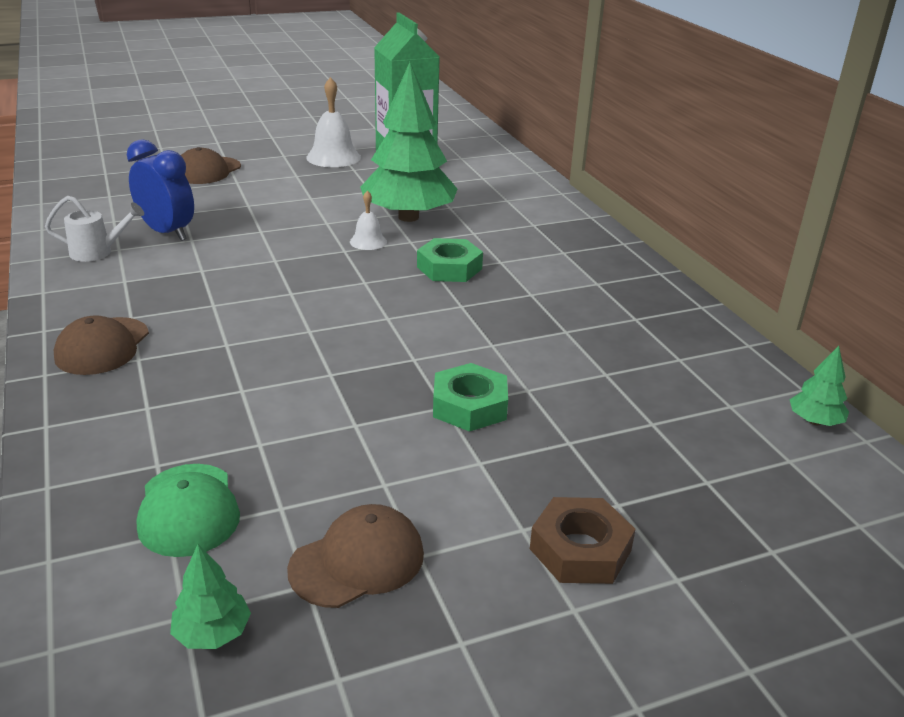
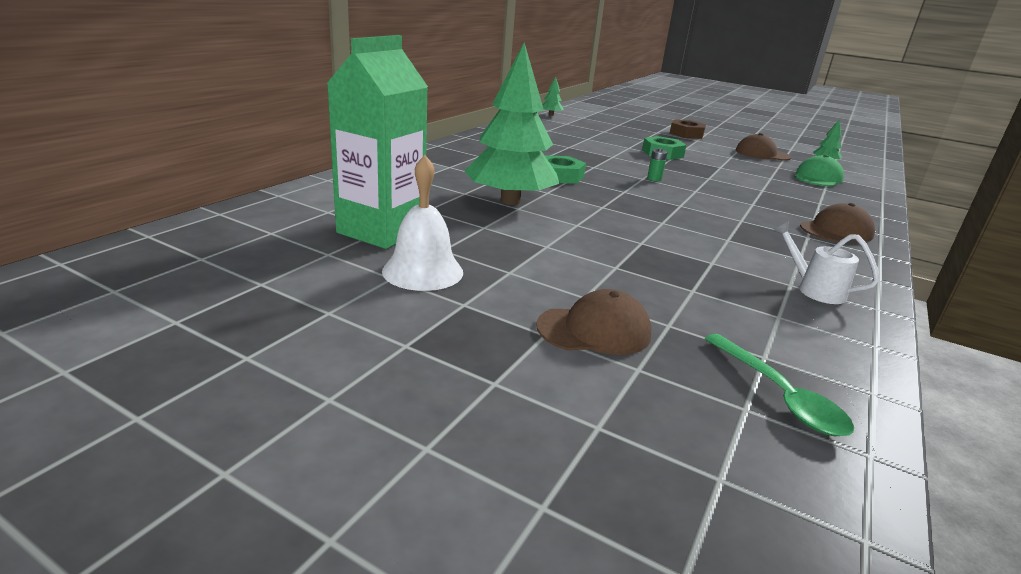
camera: 130 degrees left, 5 degrees down
(91, 183) = (779, 395): none -> green spoon
(167, 232) = (729, 277): blue clock -> none
(368, 241) = (575, 203): white bell -> none
(376, 324) = (654, 179): none -> green battery

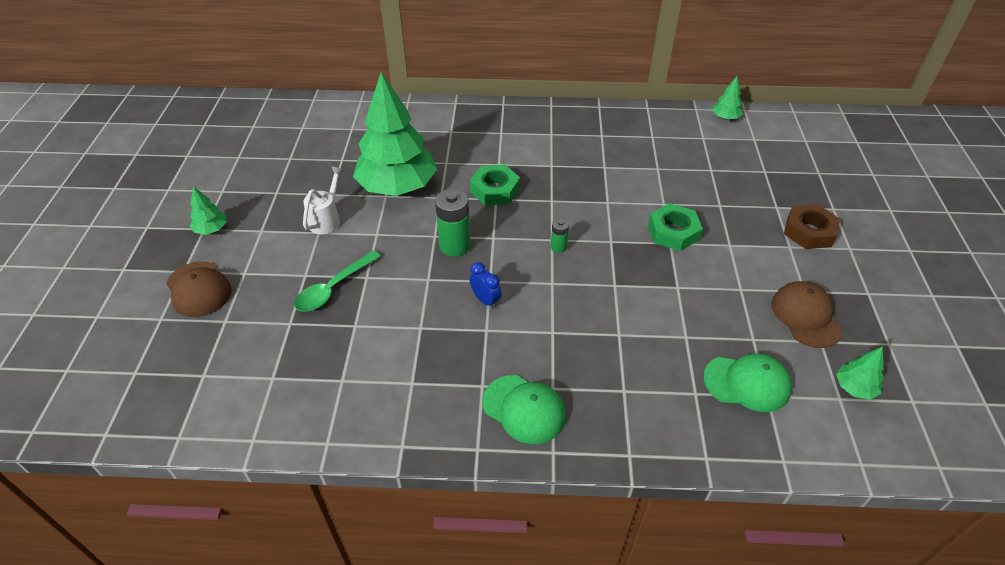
camera: 65 degrees right, 20 degrees up
(381, 231) = (286, 159): green carton -> none
(423, 271) = (237, 198): white bell -> none
(472, 299) = (211, 229): none -> green tree
(624, 204) = (455, 246): none -> green battery
(704, 212) = (485, 300): none -> blue clock
(779, 395) = (155, 387): green spoon -> green spoon (333, 288)
(814, 290) = (340, 397): white watering can -> white watering can (326, 219)
(836, 231) = (524, 409): brown cap -> green cap

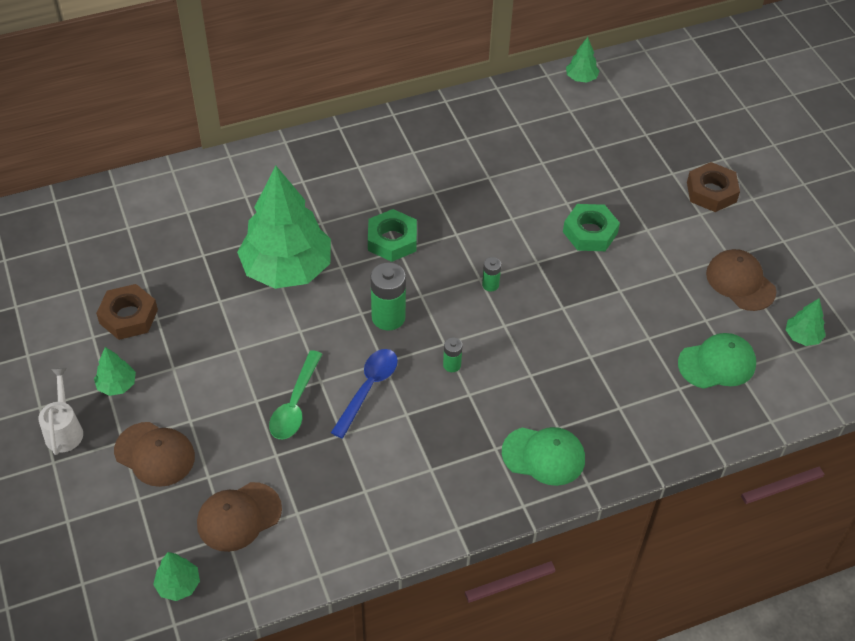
camera: 25 degrees left, 5 degrees up
(134, 401) = (178, 585): none -> green tree
(224, 363) = (239, 517): none -> brown cap
(257, 185) = (128, 316): none -> brown nut
(326, 219) = (236, 332): white watering can -> white watering can (64, 430)
(401, 296) = (368, 389): none -> blue spoon
(485, 300) = (452, 365): blue clock -> green battery

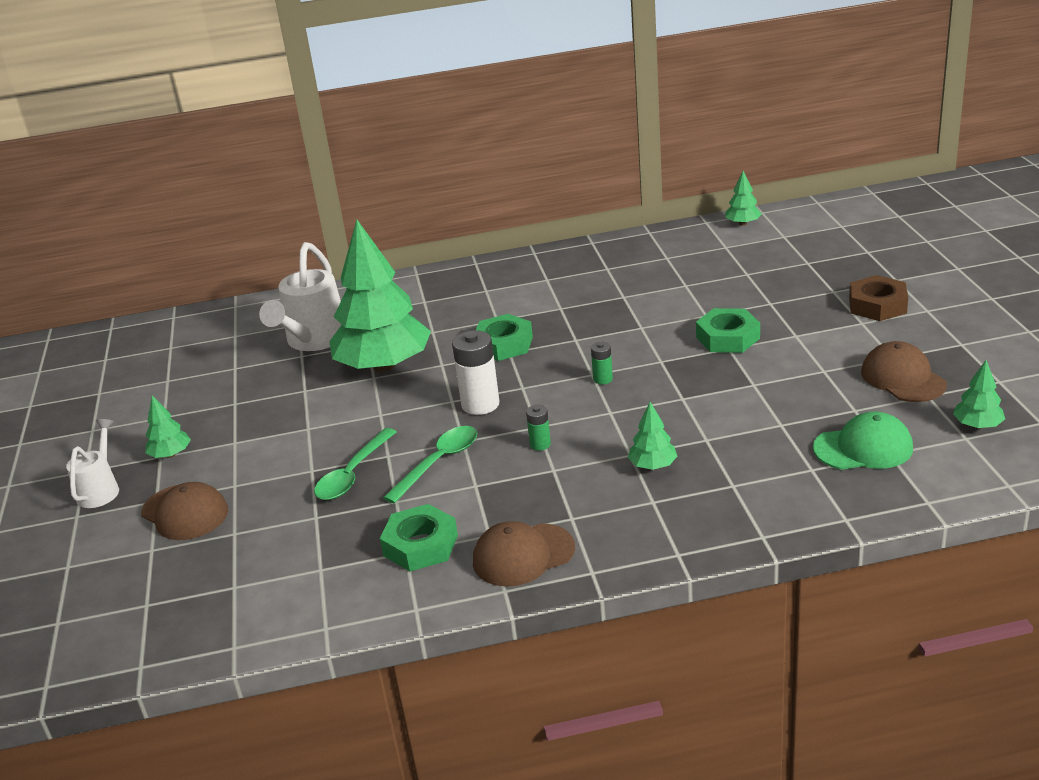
camera: 15 degrees right, 20 degrees down
(128, 316) = (206, 401): brown nut -> none
(178, 585) = (161, 629): green tree -> green tree (653, 466)
(209, 234) = (314, 340): none -> white watering can
(239, 517) = (253, 570): brown cap -> brown cap (523, 555)
(368, 389) = (438, 463): blue spoon -> green spoon
(376, 483) = (420, 545): none -> green nut
(388, 317) = (480, 404): green battery -> white battery
(543, 456) = (628, 526): green cap -> none

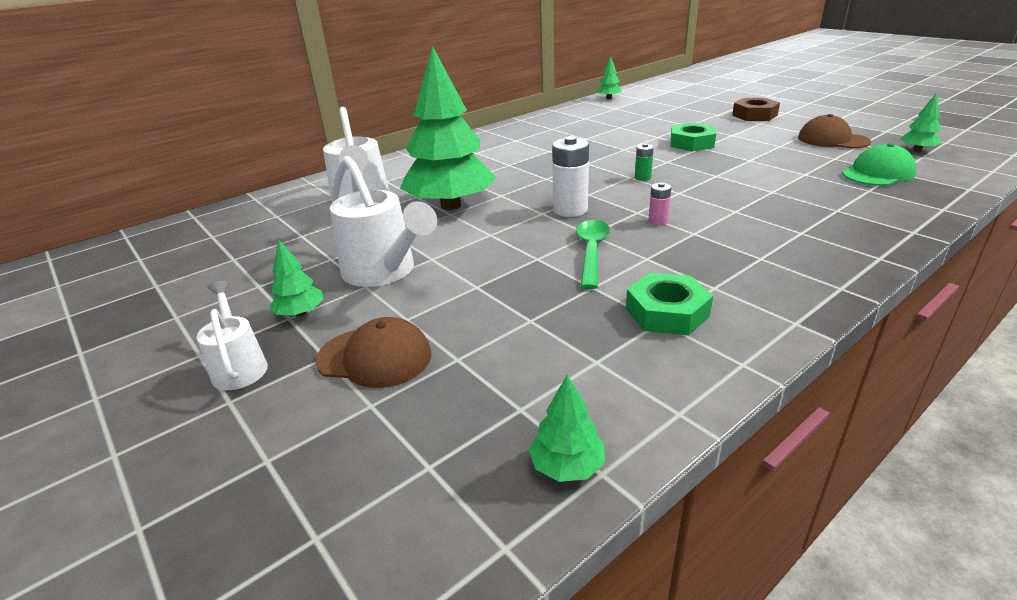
camera: 30 degrees left, 0 degrees up
(260, 432) = (384, 272): none -> white watering can
(353, 474) = (523, 279): green spoon -> none
(504, 344) = (535, 175): green nut -> none
(523, 555) = (767, 293): brown cap -> none
(540, 444) = (658, 221): green battery -> pink battery
(653, 466) = (763, 213): green tree -> green tree (567, 466)

